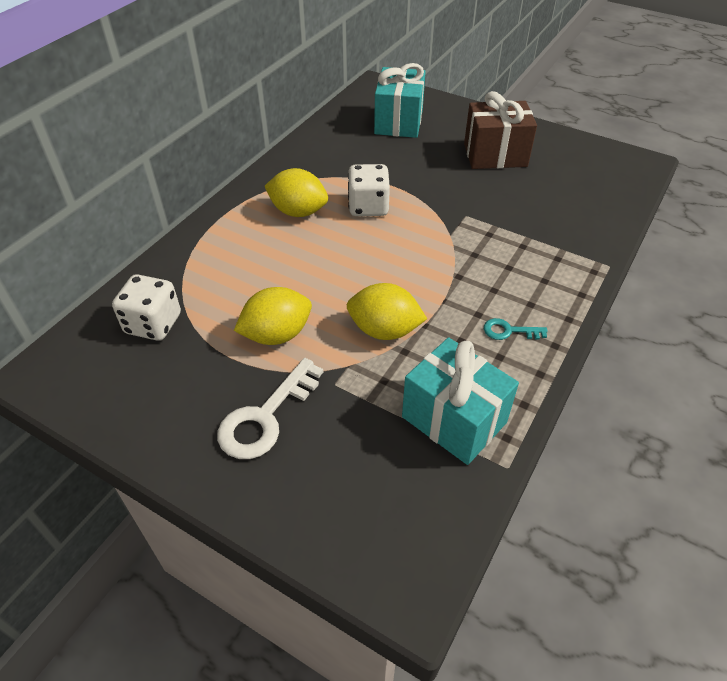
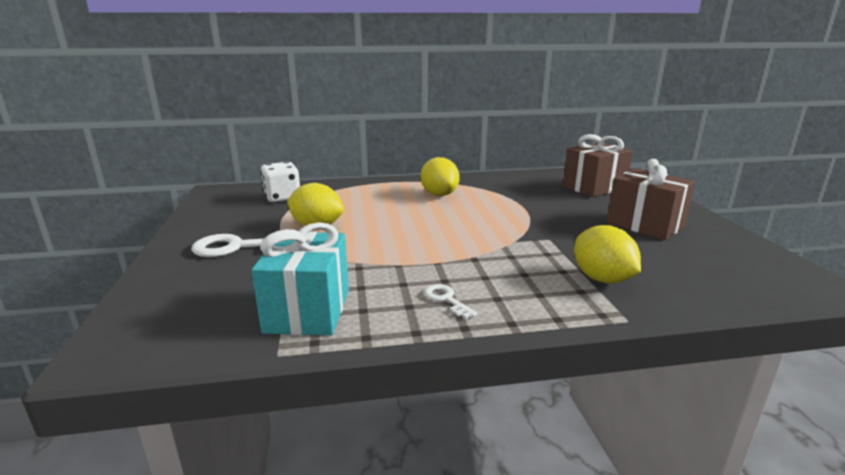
camera: 50 degrees right, 25 degrees down
(368, 207) = (486, 208): white dice -> none
(384, 330) = (370, 254): yellow lemon -> yellow lemon (602, 279)
(399, 122) = (594, 188): turquoise gift -> brown gift
(509, 331) = (446, 300): turquoise key -> white key

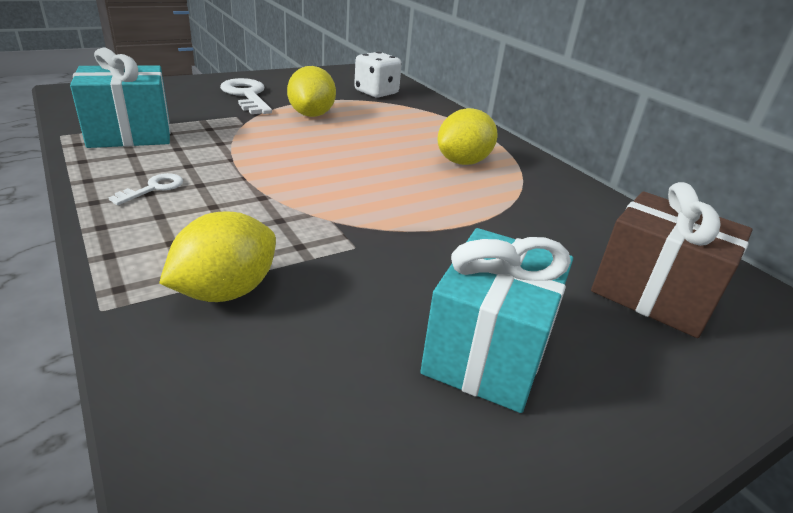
camera: 65 degrees right, 10 degrees up
(645, 225) = (488, 352): brown gift -> turquoise gift

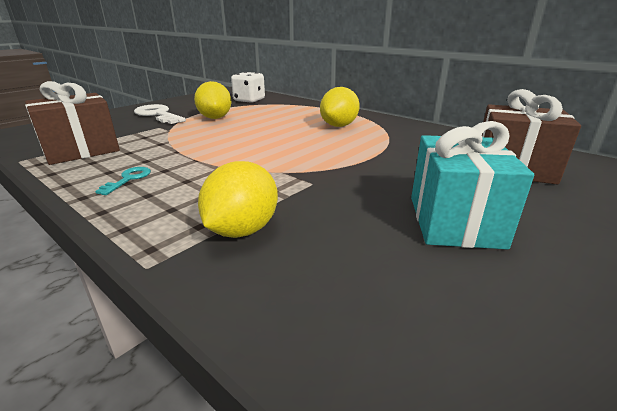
camera: 15 degrees left, 5 degrees down
(130, 134) = (81, 150): turquoise gift -> brown gift
(153, 188) = (128, 179): white key -> turquoise key

